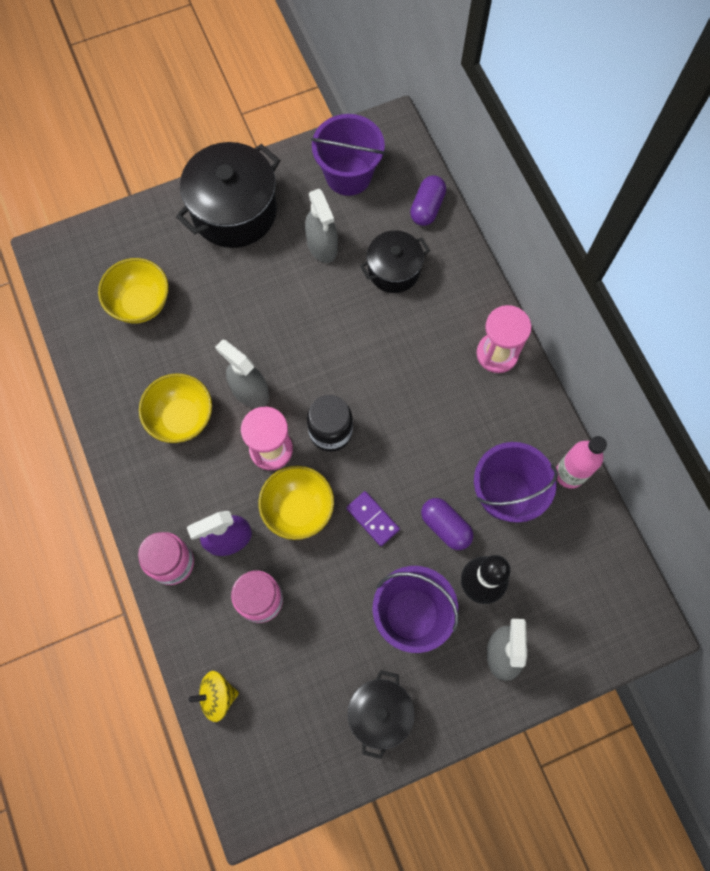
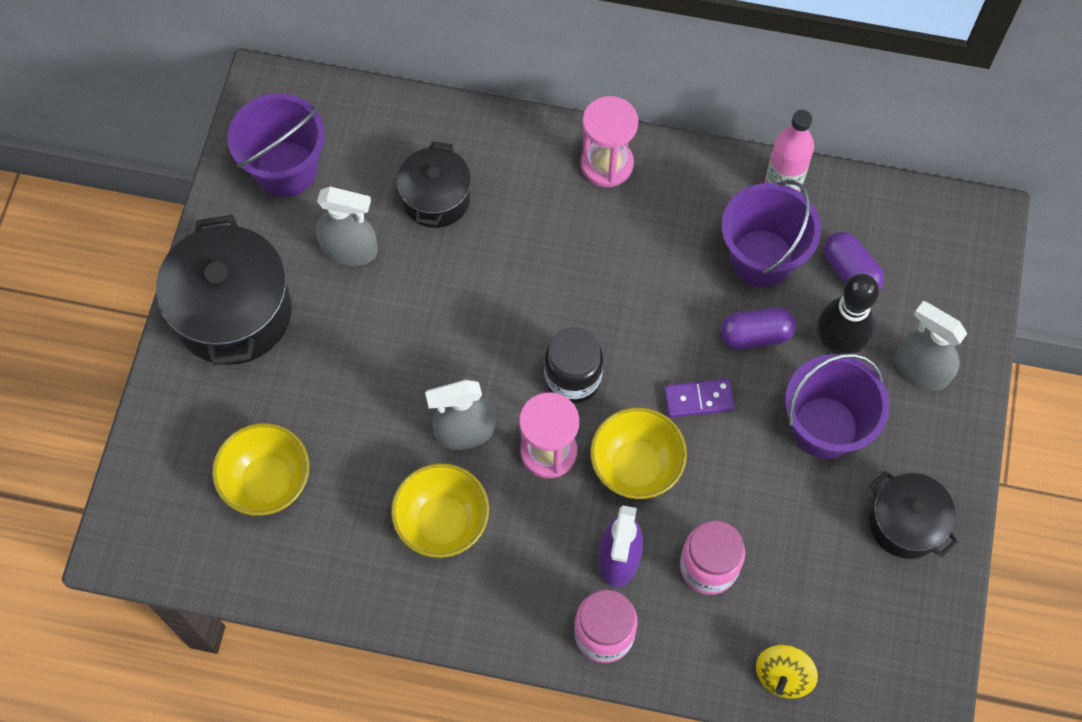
camera: 55 degrees left, 5 degrees down
(427, 207) = (389, 119): purple capsule -> purple capsule (850, 271)

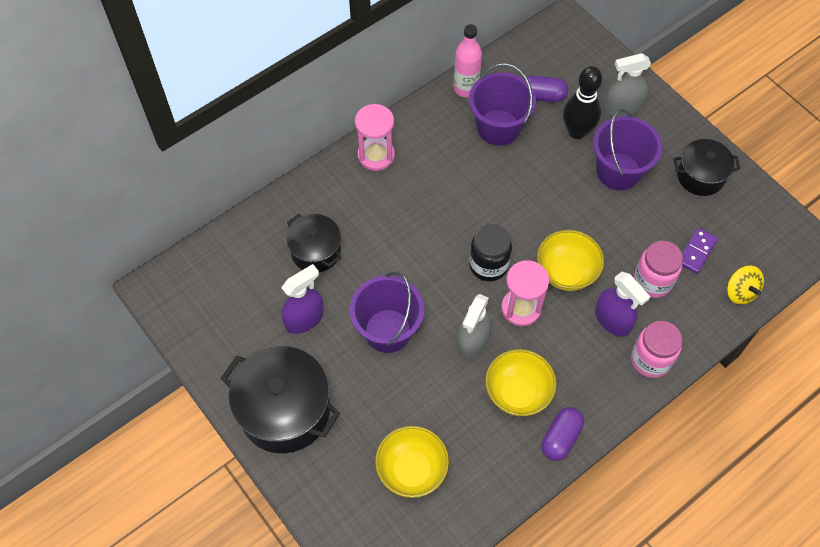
camera: 50 degrees left, 5 degrees down
(286, 169) = (219, 315): purple bucket -> purple bucket (388, 330)
(350, 249) = (304, 318): grey spray bottle -> purple spray bottle
(698, 399) = (553, 215): purple domino -> purple domino (696, 252)
(756, 335) = (539, 162): purple capsule -> purple capsule (560, 438)

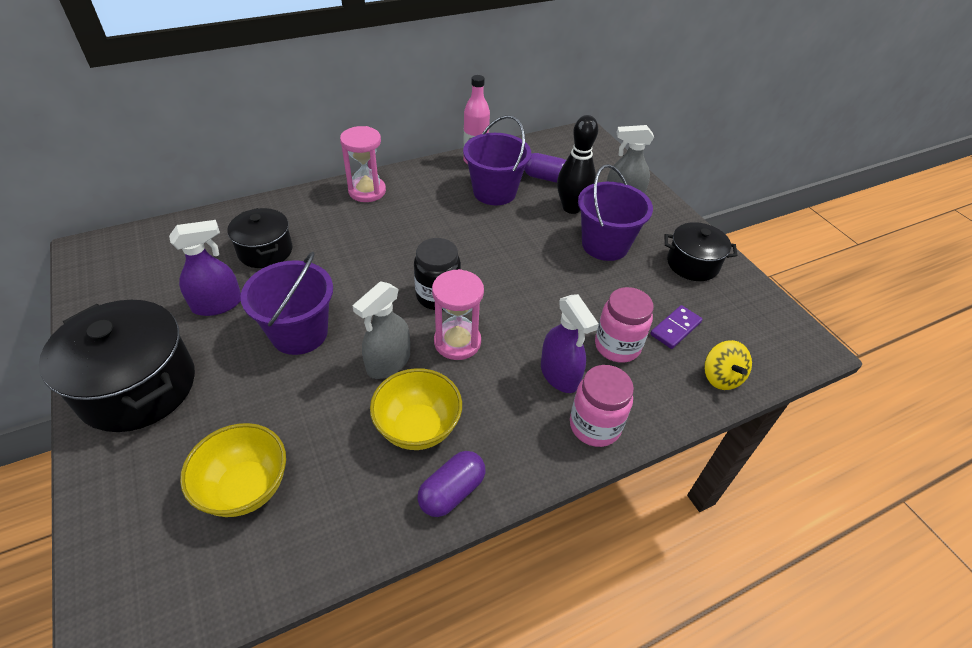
camera: 10 degrees right, 15 degrees down
(566, 273) = (520, 319): yellow bowl -> none

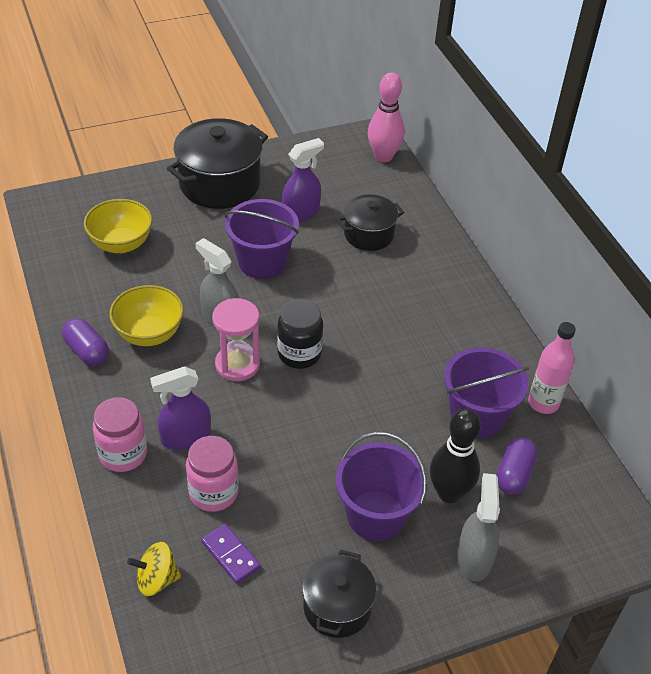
camera: 95 degrees right, 0 degrees up
(133, 241) = (383, 156): none -> pink bowling pin
(217, 304) = (301, 212): purple spray bottle -> purple spray bottle turned 105 degrees counterclockwise
(367, 191) = (468, 302): pink hourglass -> none

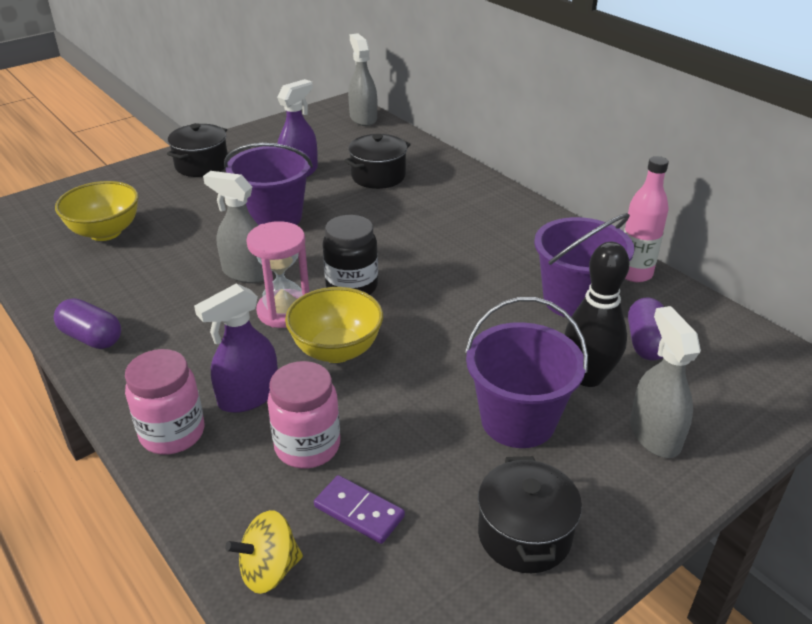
camera: 15 degrees left, 10 degrees down
(149, 334) = (166, 305): yellow bowl -> yellow bowl (336, 350)
(219, 184) = (202, 165): black pot -> black pot, size x0.60
(383, 156) = (363, 118): pink bowling pin -> grey spray bottle

